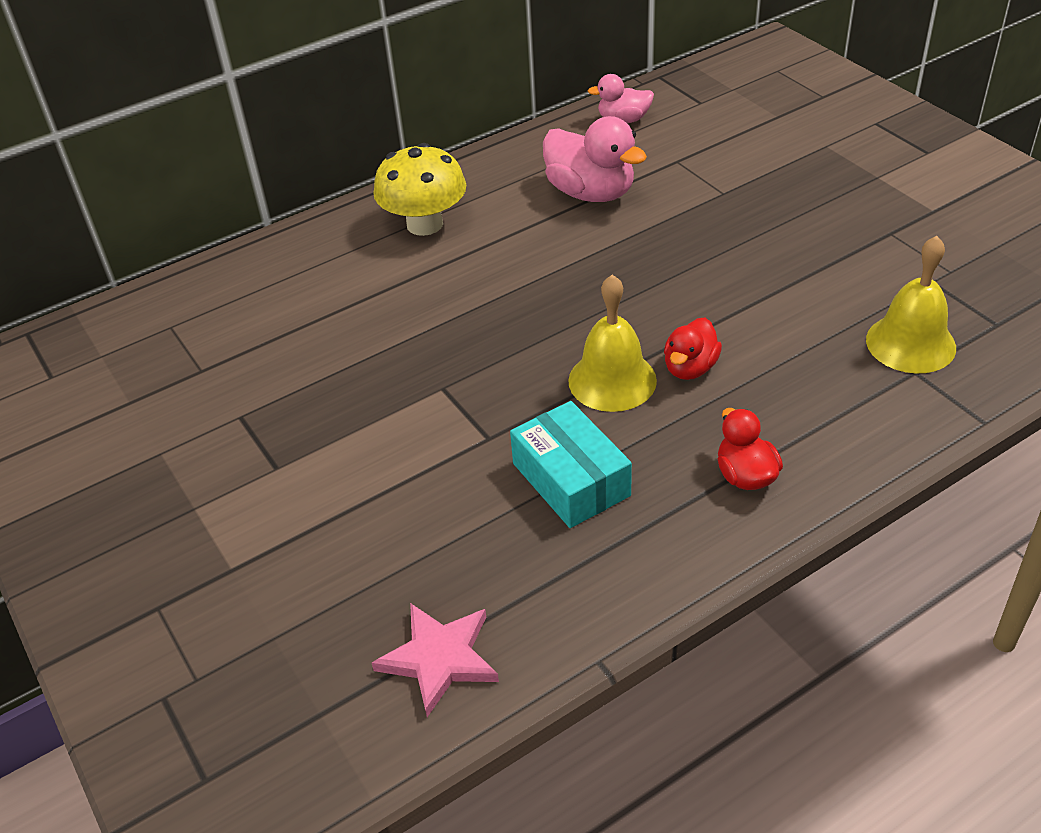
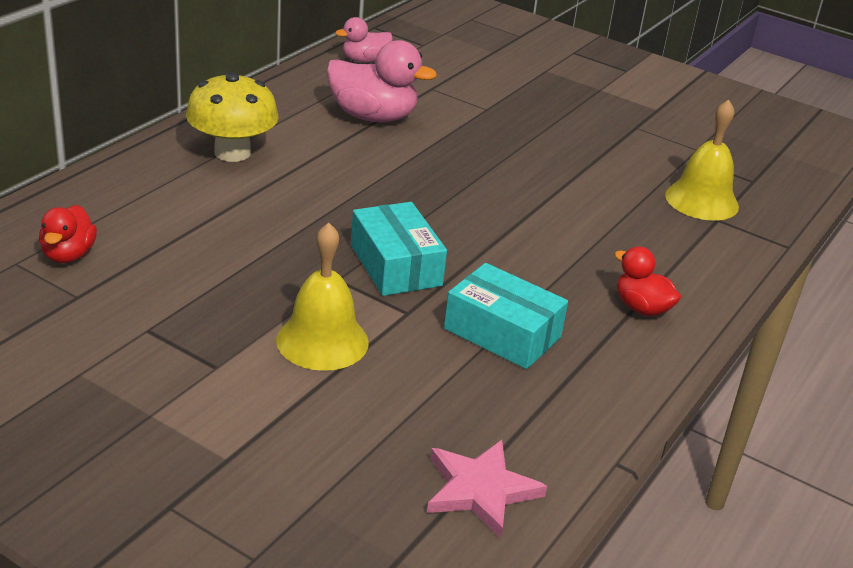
camera: 30 degrees left, 10 degrees down
(508, 380) = (395, 265): none -> turquoise box
(612, 380) = (487, 254): yellow bell -> yellow bell (322, 341)
(690, 368) = (545, 237): red duck -> red duck (68, 255)

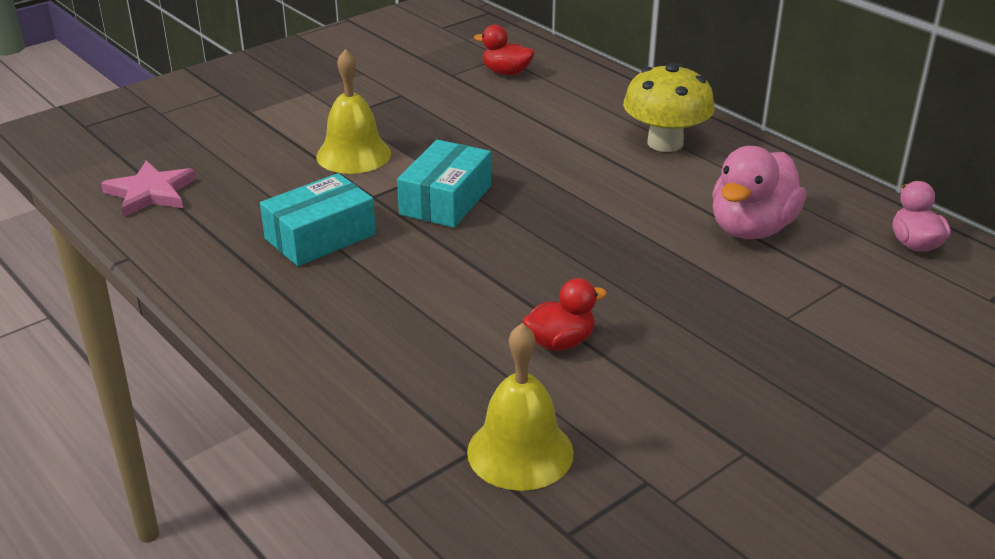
camera: 110 degrees right, 0 degrees up
(395, 265) = (445, 200): turquoise box -> turquoise box turned 60 degrees counterclockwise
(641, 308) = (316, 328): red duck -> red duck (560, 342)

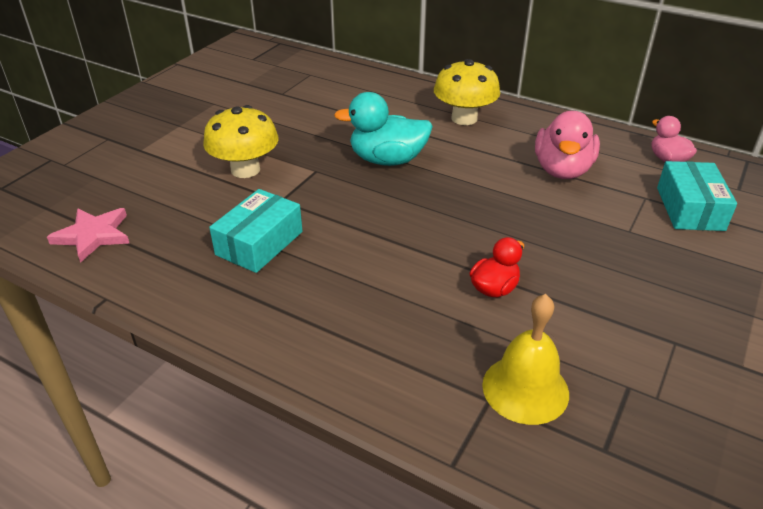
camera: 20 degrees left, 5 degrees up
(353, 155) = (245, 169): yellow bell -> yellow mushroom
(445, 200) = (338, 192): turquoise box -> turquoise box (690, 208)
(506, 72) = (321, 85): red duck -> none
(530, 175) = (387, 160): none -> turquoise duck

